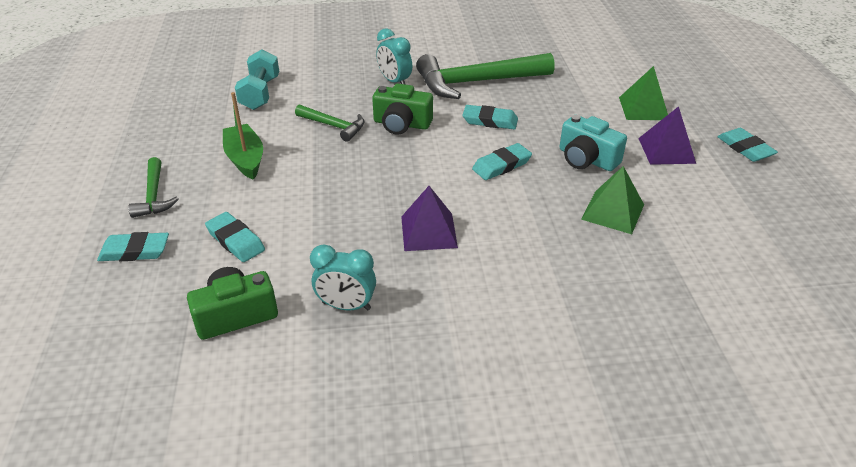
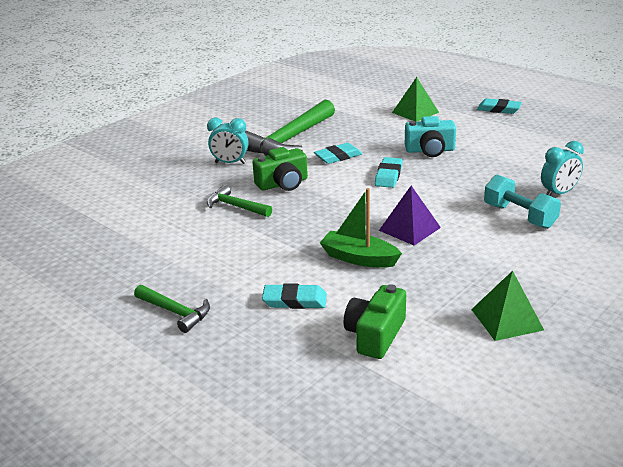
camera: 40 degrees left, 10 degrees down
(135, 251) = (230, 348): turquoise eraser -> none
(245, 159) = (206, 255): green boat -> green boat (359, 258)
(260, 93) = (135, 214): turquoise dumbbell -> turquoise dumbbell (519, 216)
(334, 126) = (236, 206): green hammer -> green hammer turned 135 degrees counterclockwise
(346, 306) = (433, 289): turquoise clock -> turquoise clock (558, 193)
(612, 211) = (488, 168): green pyramid -> green pyramid (506, 319)
(666, 150) = (463, 127): purple pyramid -> none

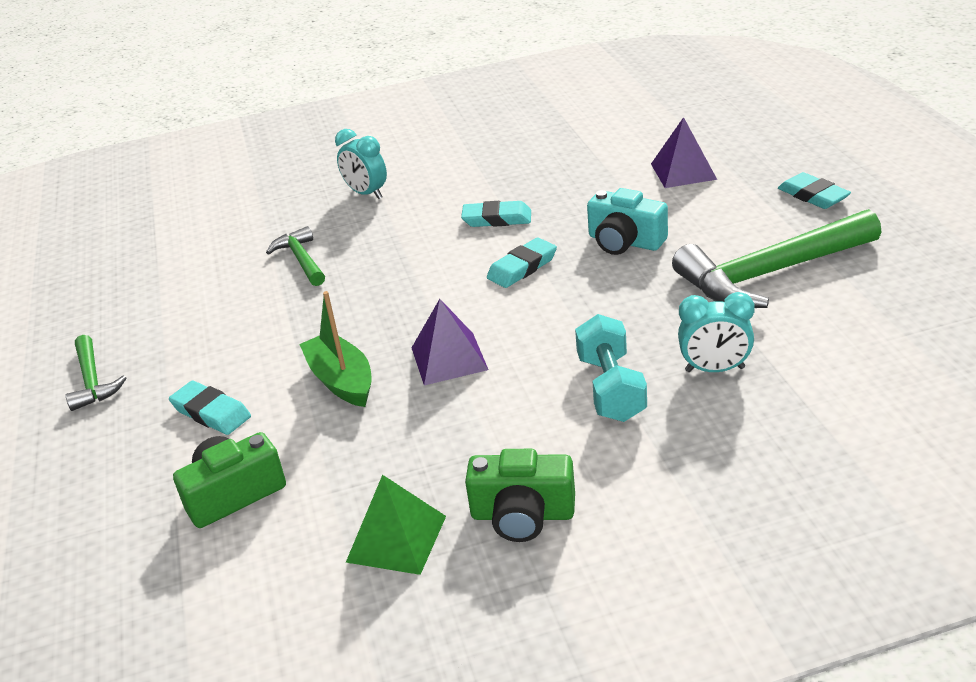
camera: 35 degrees right, 5 degrees up
(283, 184) = (387, 242): green camera -> green camera (522, 515)
(289, 140) = (471, 176): green hammer -> green hammer (770, 273)
(415, 112) = (683, 171): green pyramid -> purple pyramid

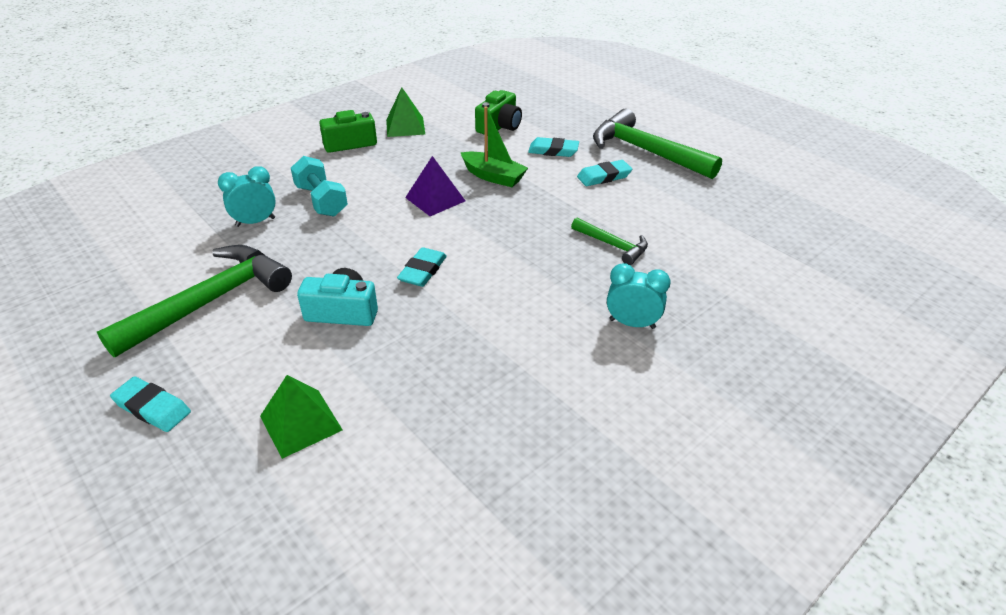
camera: 150 degrees right, 5 degrees up
(92, 381) = (646, 151): green hammer -> green hammer, size x1.96
(497, 219) = (476, 316): turquoise eraser -> turquoise eraser (604, 177)
(683, 171) = (301, 423): purple pyramid -> green pyramid

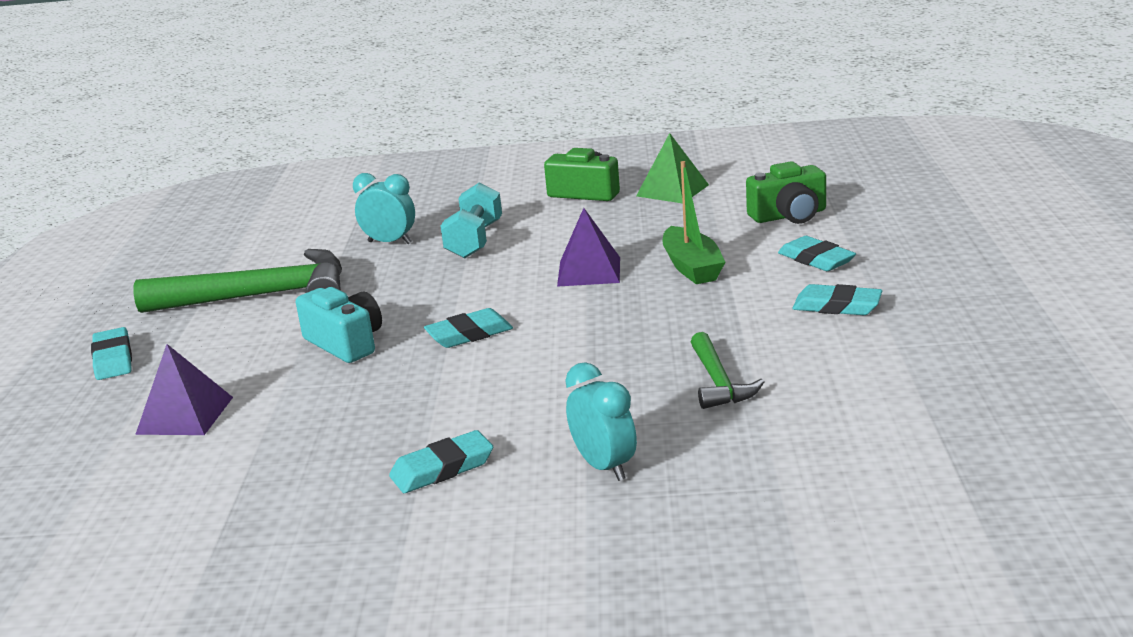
camera: 45 degrees right, 15 degrees down
(301, 423) = (185, 415): green pyramid -> purple pyramid
(547, 370) = (442, 468): none -> turquoise eraser
(646, 151) = (953, 294): green hammer -> none

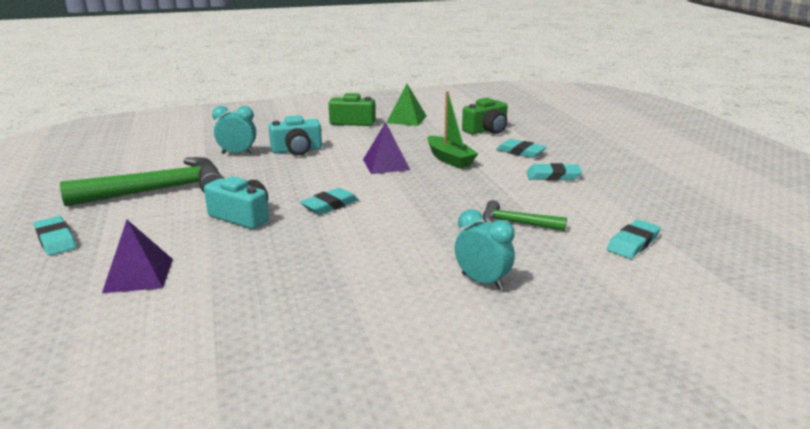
camera: 20 degrees left, 0 degrees up
(442, 468) = (368, 294): turquoise eraser -> turquoise eraser (633, 243)
(474, 240) = (297, 150): turquoise dumbbell -> turquoise camera
(718, 382) = (516, 223): green hammer -> green hammer turned 135 degrees clockwise

